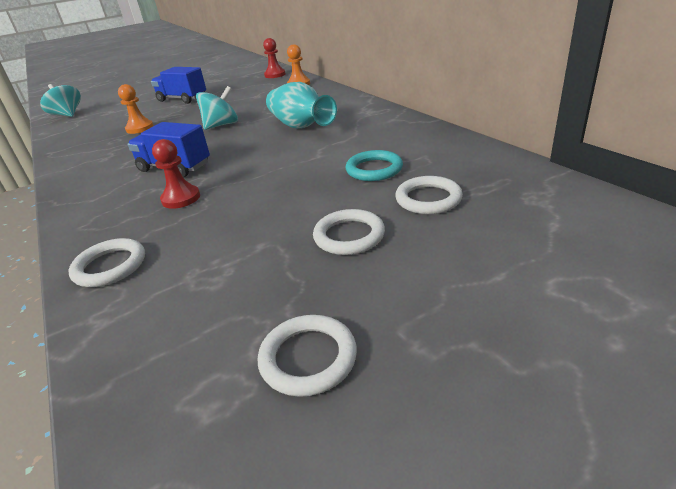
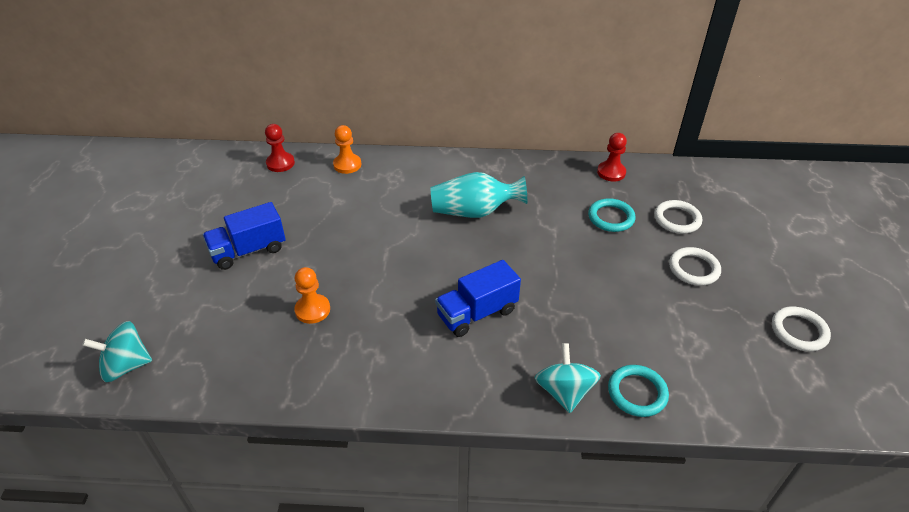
camera: 60 degrees left, 10 degrees up
(110, 266) = (637, 393): white ring -> turquoise ring
(181, 198) = (554, 326): red pawn -> red pawn (611, 172)
(221, 125) = (399, 252): turquoise spinning top -> turquoise spinning top (564, 391)

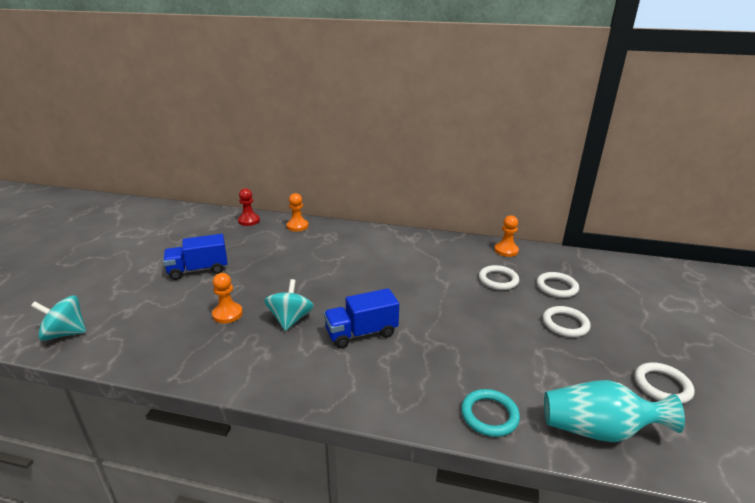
camera: 10 degrees right, 15 degrees down
(474, 212) = (384, 264): turquoise vase -> turquoise vase (598, 430)
(564, 391) = (419, 404): turquoise spinning top -> turquoise spinning top (290, 319)
(611, 172) = (506, 250): red pawn -> orange pawn
(611, 218) = (498, 280): turquoise ring -> white ring

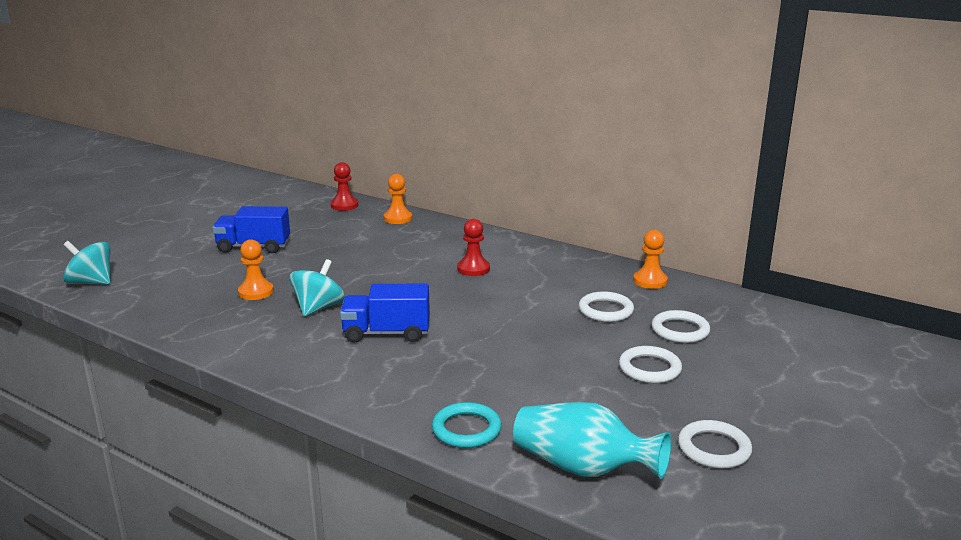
camera: 20 degrees right, 5 degrees down
(383, 261) = (473, 269): none -> red pawn

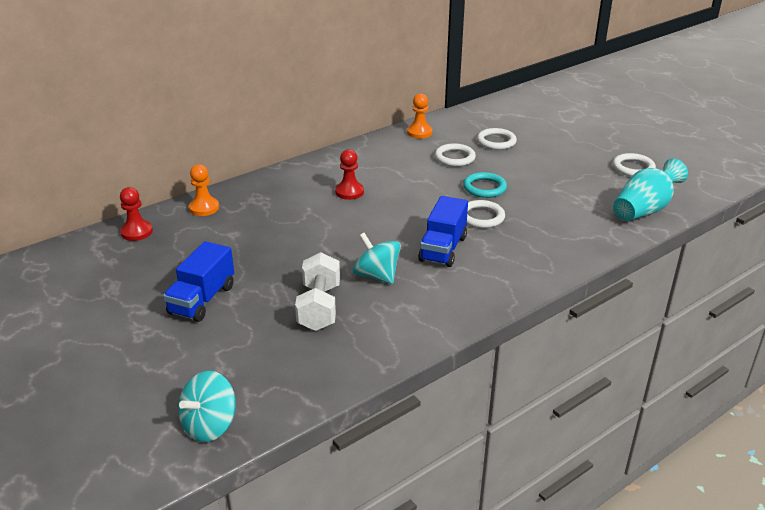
camera: 70 degrees left, 10 degrees up
(256, 292) = (319, 307): orange pawn -> white dumbbell
(466, 429) = (593, 239): turquoise ring -> turquoise ring (484, 188)
(649, 368) = (540, 163): white ring -> white ring (481, 217)

